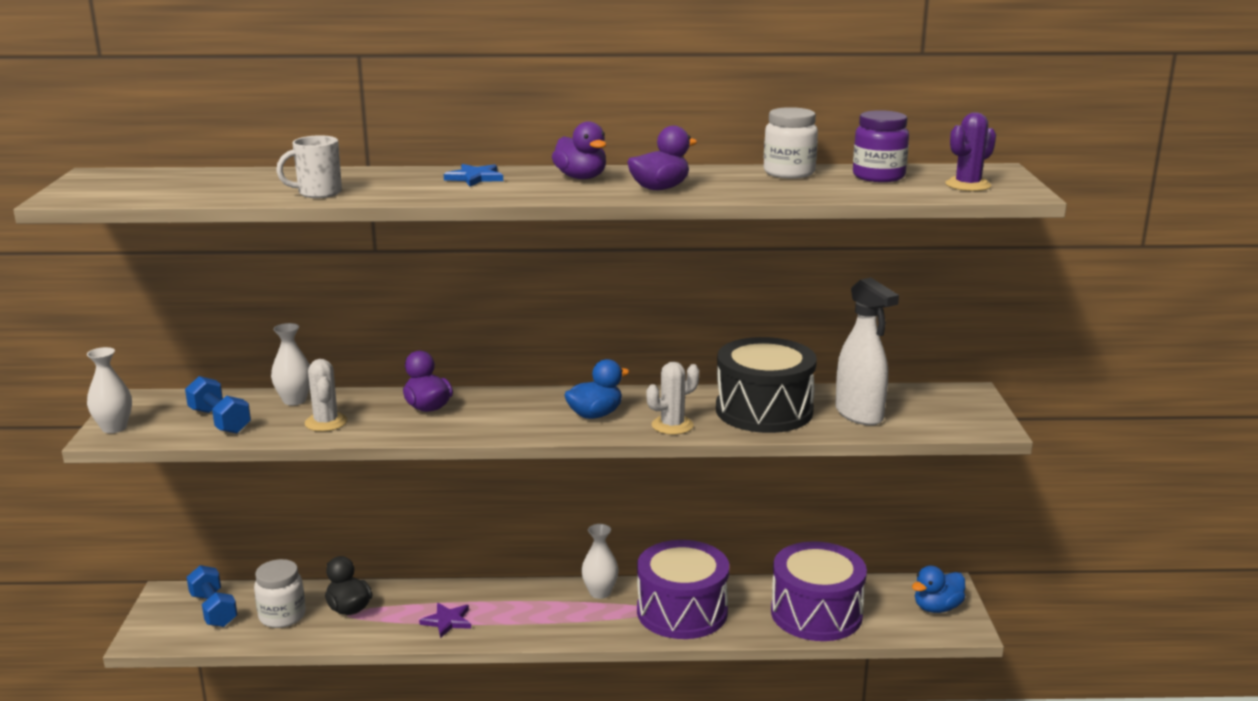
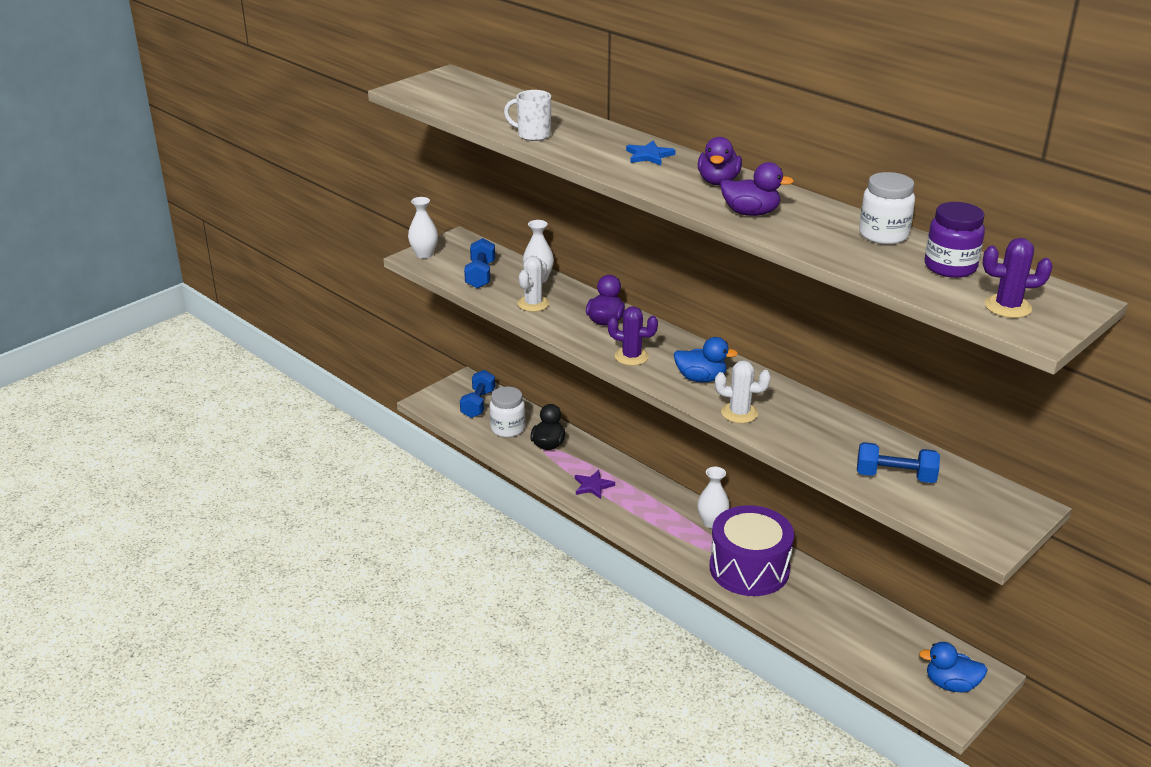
camera: 45 degrees right, 10 degrees up
(503, 424) = (631, 356): none -> purple cactus
(764, 410) = (826, 435): black drum -> none
(816, 613) = (845, 629): purple drum -> none
(859, 415) = (895, 476): white spray bottle -> blue dumbbell

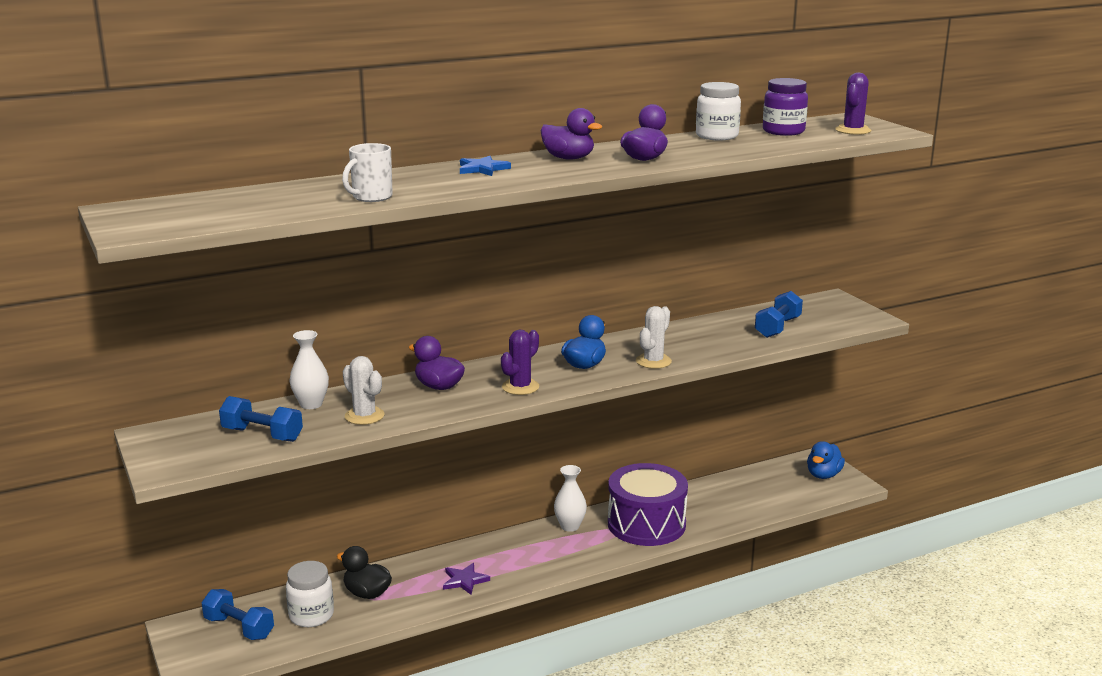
camera: 70 degrees left, 10 degrees down
(424, 254) = (164, 461): white vase -> none

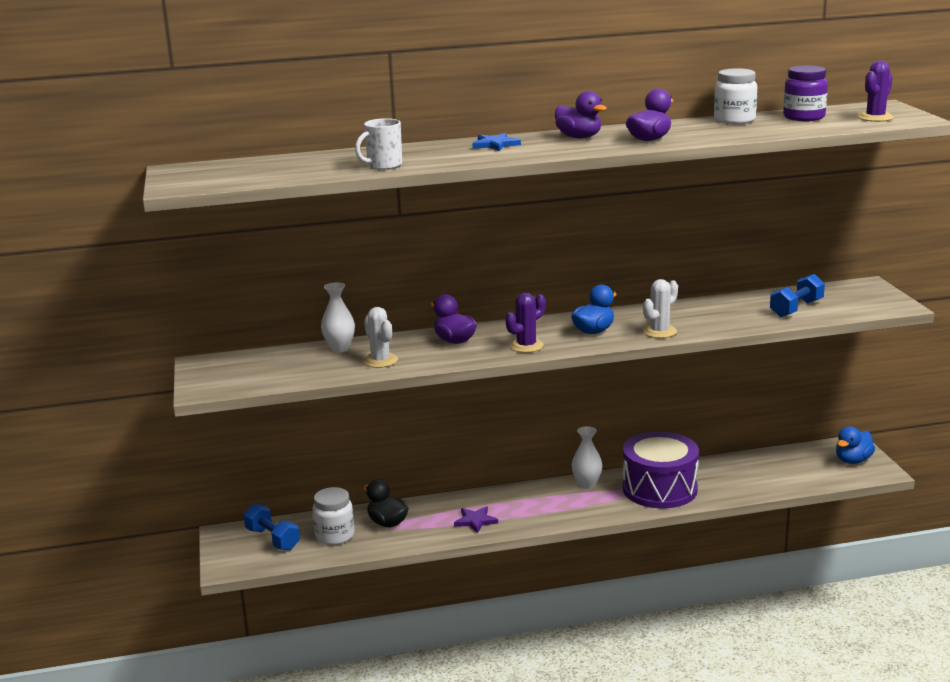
camera: 15 degrees right, 0 degrees up
(262, 435) = (290, 369): blue dumbbell -> none

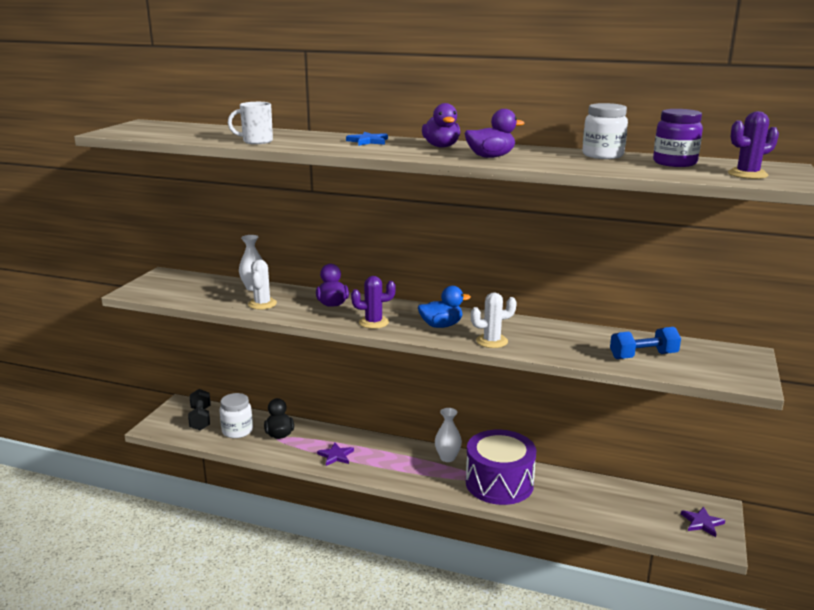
camera: 30 degrees right, 0 degrees up
(272, 539) = (200, 418): blue dumbbell -> black dumbbell
(853, 460) = (702, 523): blue duck -> purple star

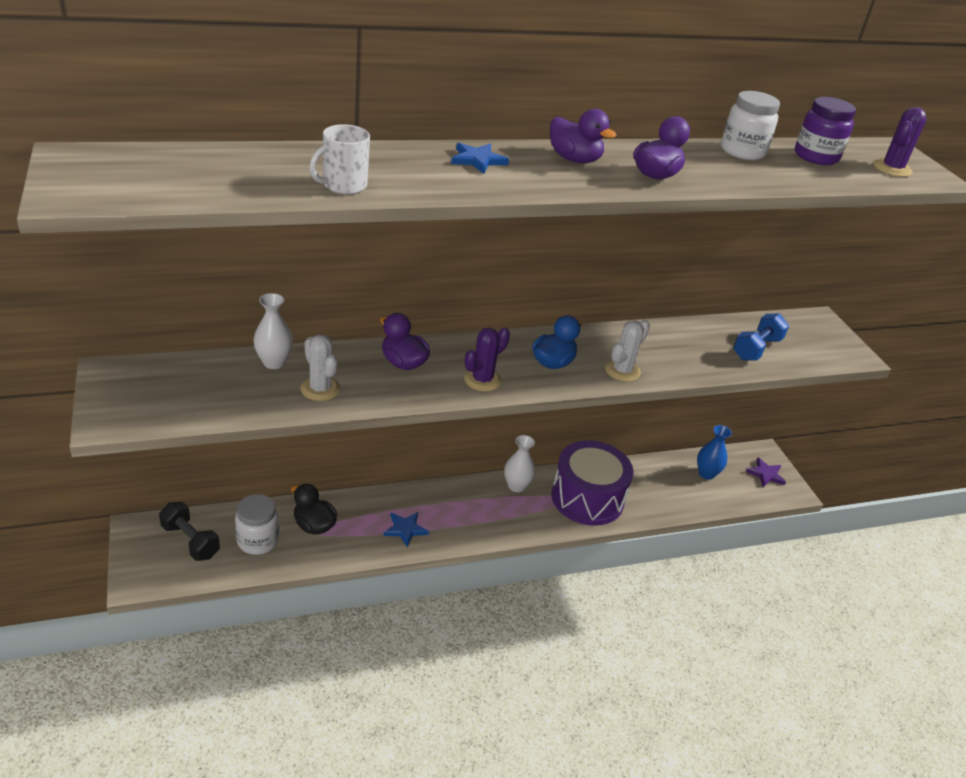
camera: 40 degrees left, 15 degrees up
(336, 456) = (405, 529): purple star -> blue star
(635, 503) = (706, 474): none -> blue vase

